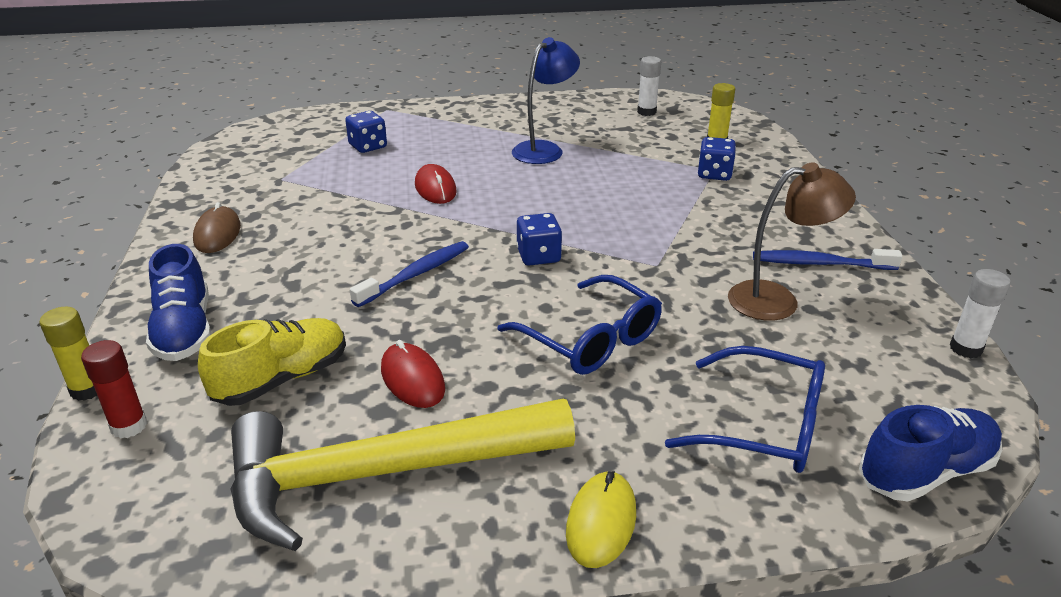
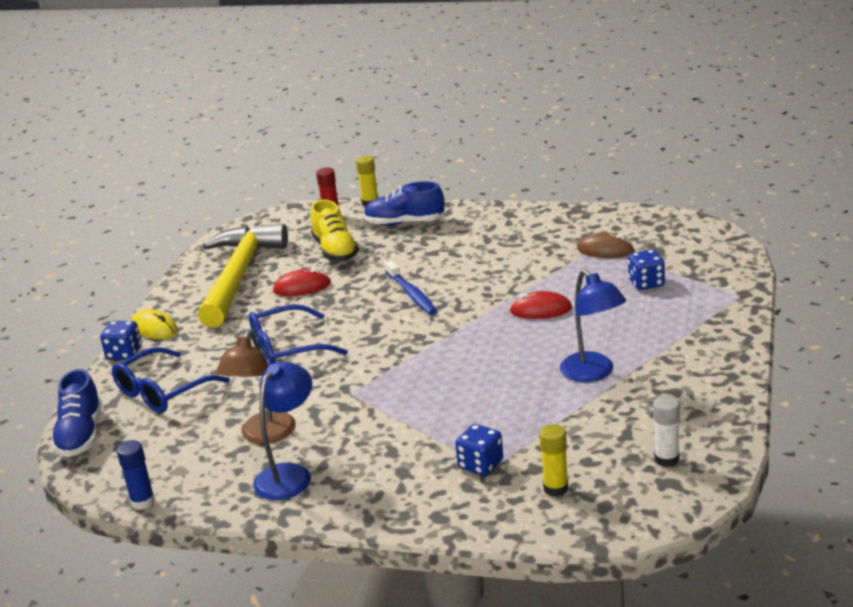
camera: 115 degrees right, 5 degrees down
(217, 234) = (518, 226): brown mouse -> brown mouse (605, 250)
(538, 256) = (400, 343): blue dice -> blue dice (124, 353)
(821, 264) = (289, 474): blue toothbrush -> blue lamp
(965, 348) = (143, 502): white glue stick -> blue glue stick

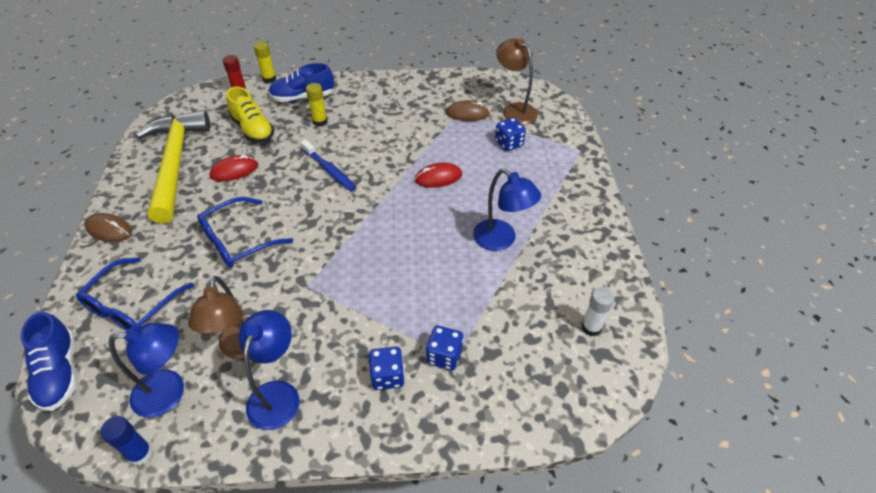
camera: 20 degrees left, 20 degrees up
(124, 353) = (85, 263): blue dice -> blue dice (387, 376)
(154, 328) = (109, 229): yellow mouse -> brown mouse
(182, 461) = (170, 392): none -> blue lamp
(556, 488) = (515, 375): yellow glue stick -> yellow glue stick (320, 122)
(670, 250) = (514, 110): none -> brown lamp

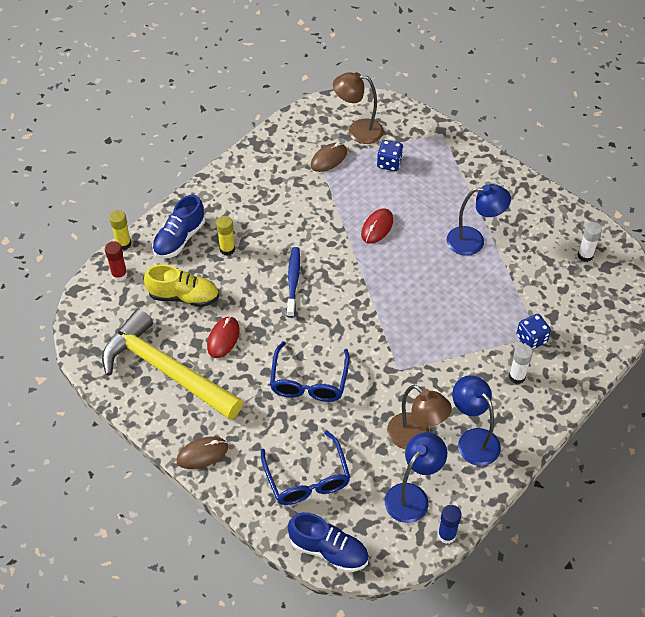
camera: 45 degrees left, 5 degrees up
(329, 170) = (293, 281): blue toothbrush -> blue toothbrush turned 90 degrees counterclockwise
(387, 376) = (517, 376): blue dice -> white glue stick

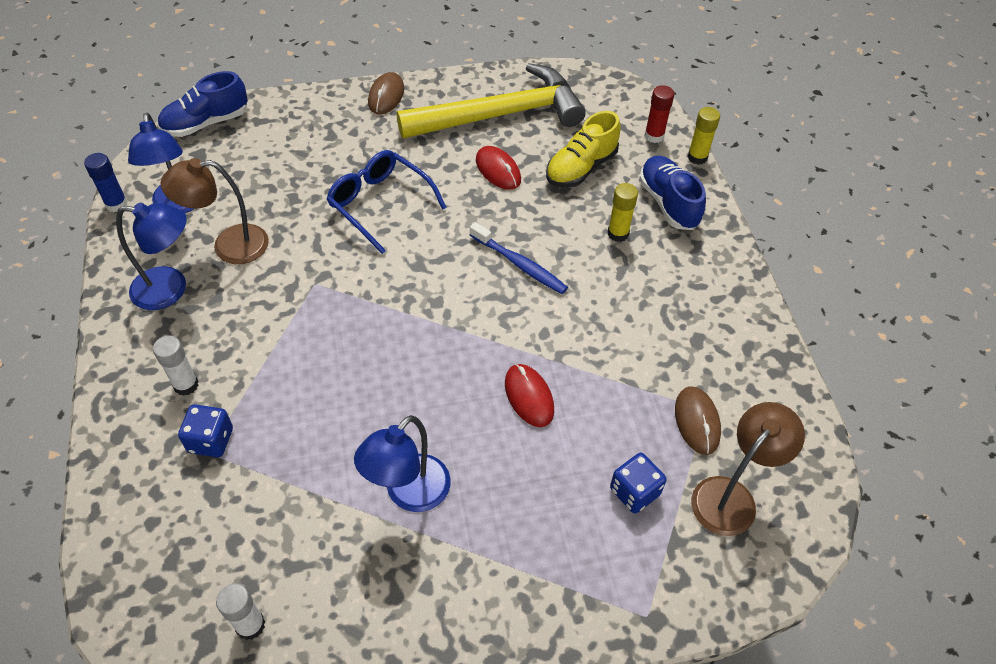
camera: 125 degrees right, 0 degrees up
(307, 478) = (284, 146): blue glasses -> none

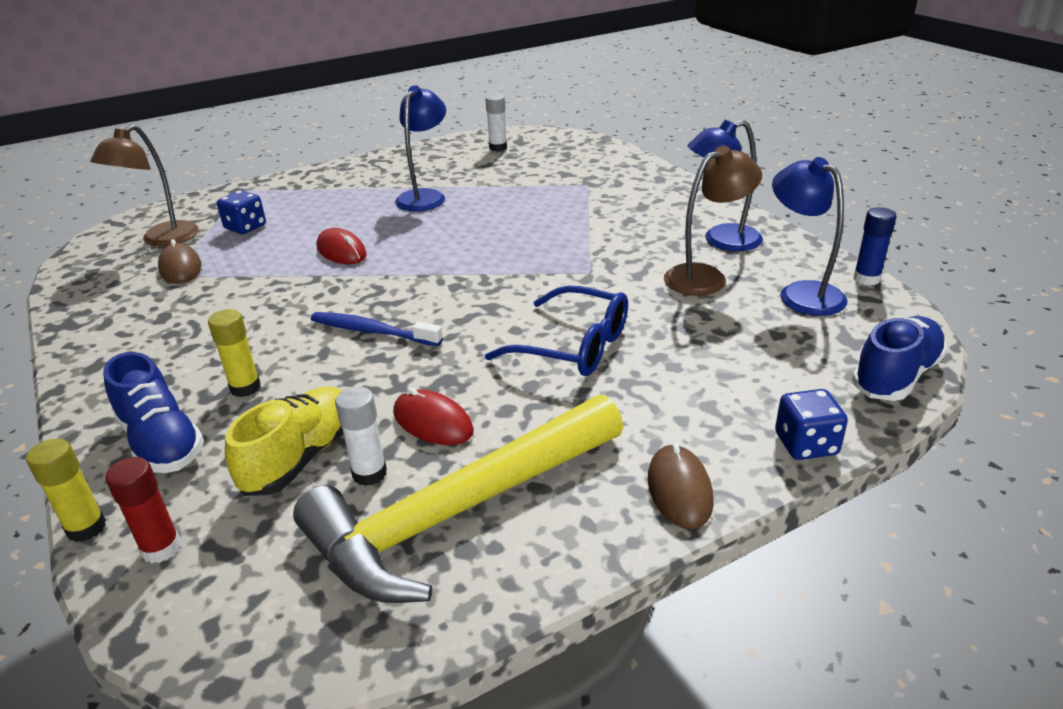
camera: 165 degrees right, 20 degrees down
(186, 385) = (639, 203): white glue stick -> white glue stick (369, 473)
(211, 440) = (590, 188): blue dice -> blue dice (806, 444)

